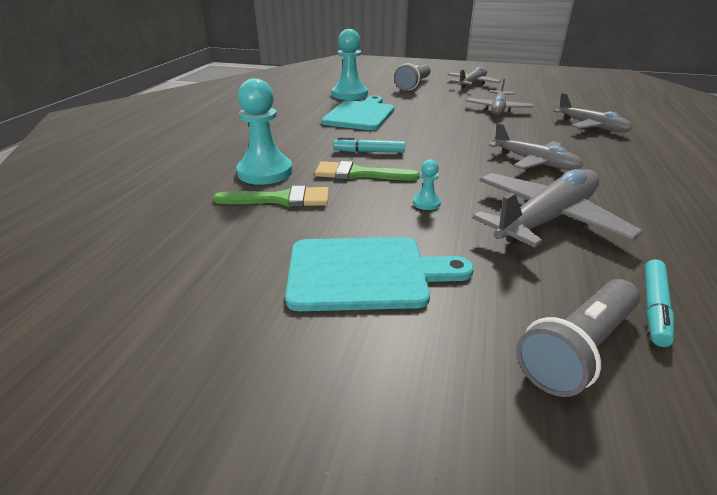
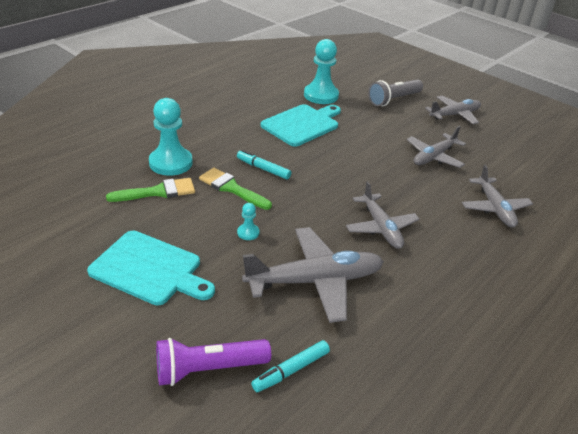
camera: 25 degrees right, 5 degrees up
(281, 199) = (158, 192): green brush -> green brush turned 45 degrees counterclockwise
(577, 349) = (208, 369): grey flashlight -> purple flashlight

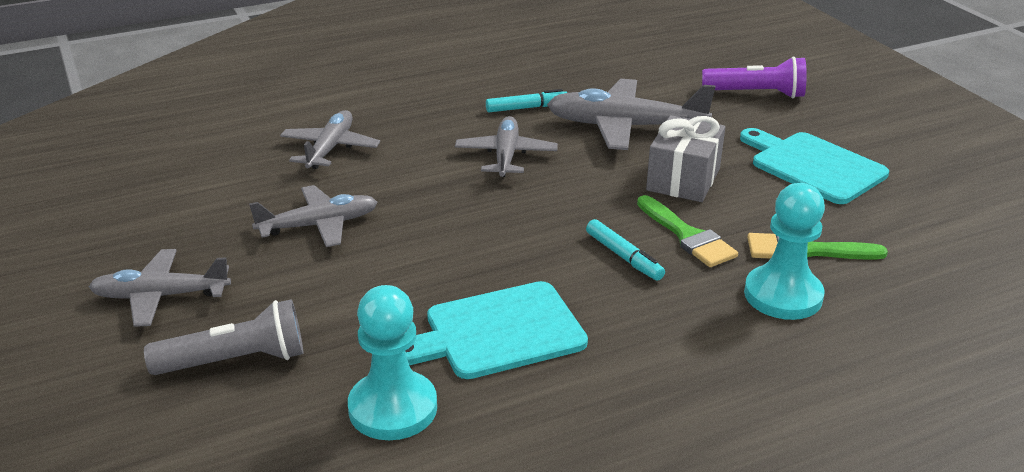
camera: 155 degrees left, 5 degrees down
(248, 233) = (683, 179): turquoise pawn -> grey gift
(291, 370) = (683, 82): turquoise marker -> turquoise marker (527, 108)

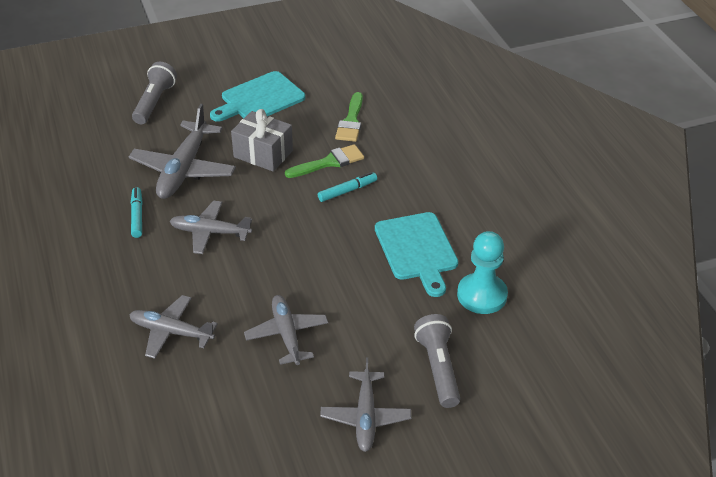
camera: 85 degrees left, 10 degrees up
(756, 94) = (155, 102): purple flashlight -> grey flashlight
(783, 295) = (392, 138): turquoise pawn -> none

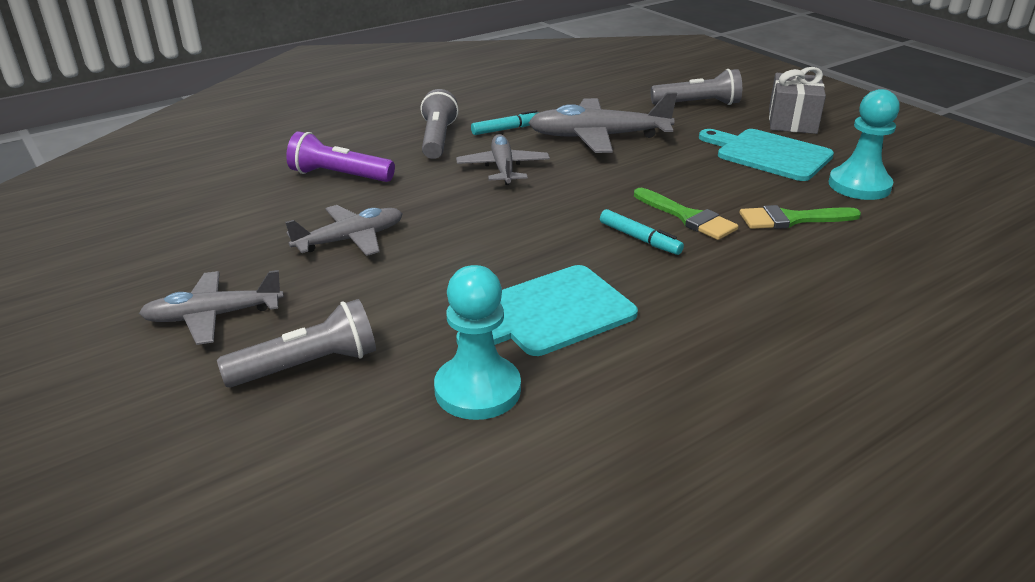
camera: 75 degrees right, 10 degrees down
(132, 261) = (438, 139): none -> grey flashlight
(171, 332) = (339, 176): grey plane -> purple flashlight
(263, 154) = (665, 173): grey gift -> grey gift (792, 121)
(322, 79) = (859, 186): none -> turquoise pawn

